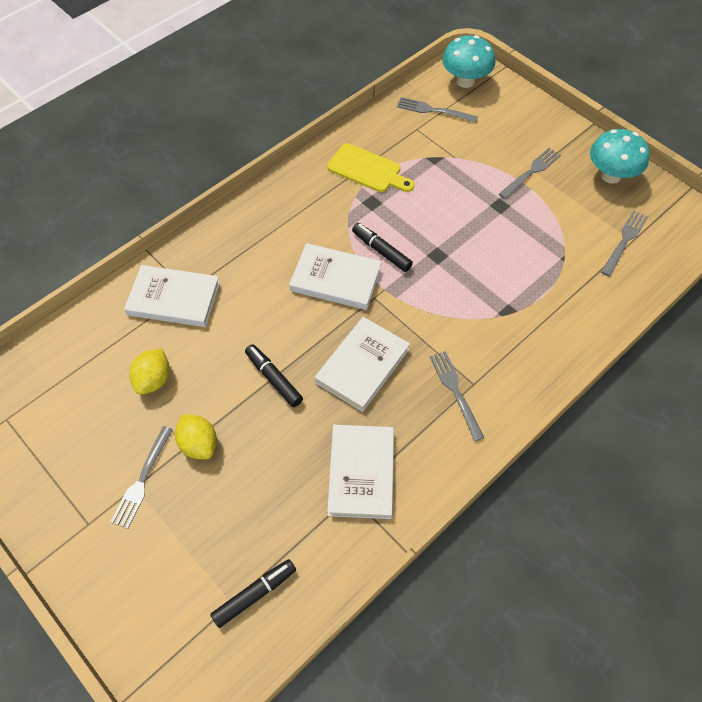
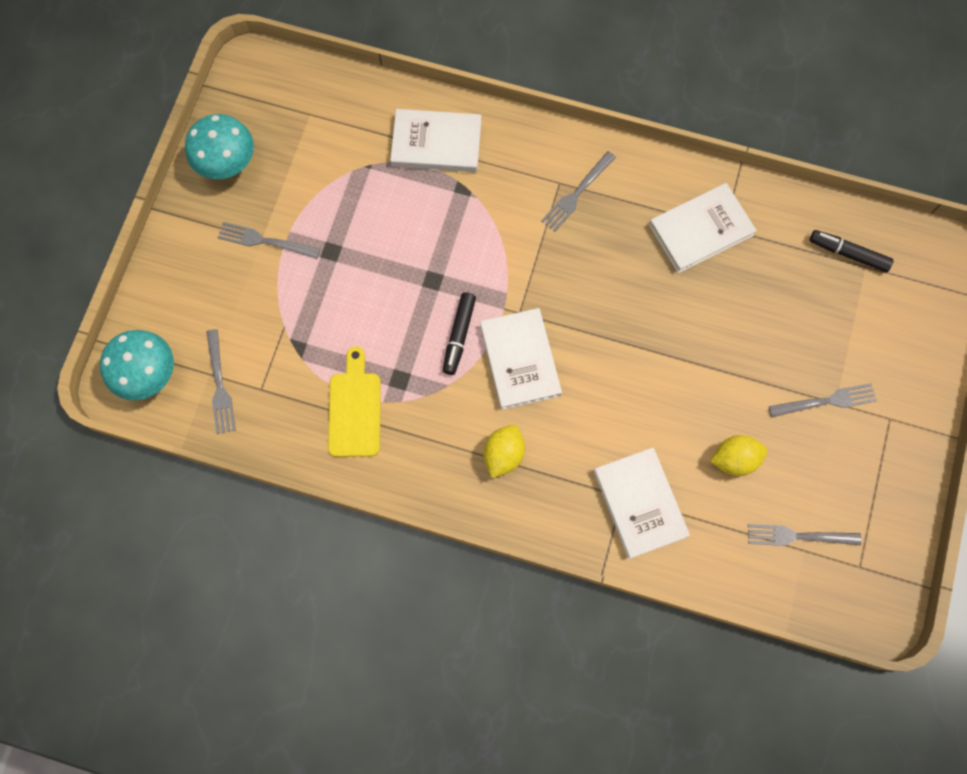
camera: 120 degrees left, 15 degrees up
(199, 444) = (765, 376): yellow lemon -> yellow lemon (503, 454)
(274, 378) = (663, 352): black marker -> none
(362, 365) = (600, 283): white book -> white book (436, 143)
(624, 241) = (314, 121): grey fork -> grey fork (798, 536)

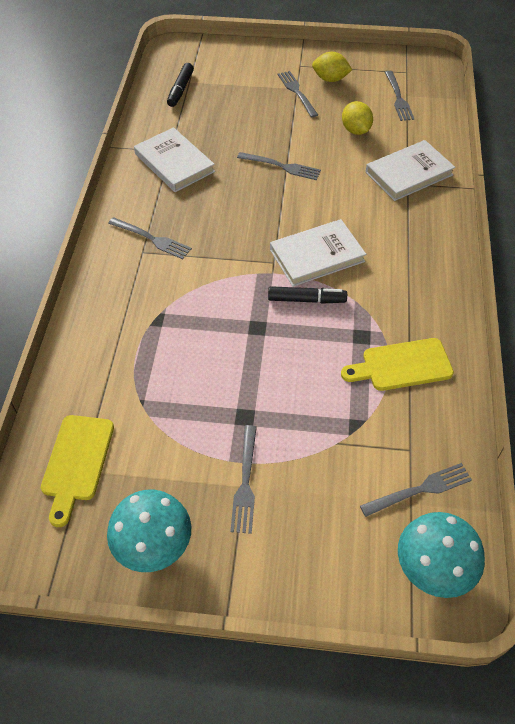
camera: 100 degrees left, 20 degrees down
(318, 110) = (77, 462): none -> yellow cutting board
(436, 143) = (110, 348): white book -> none
(503, 454) = (402, 255): yellow lemon -> yellow lemon (330, 79)
(676, 352) = (282, 166): none -> grey fork

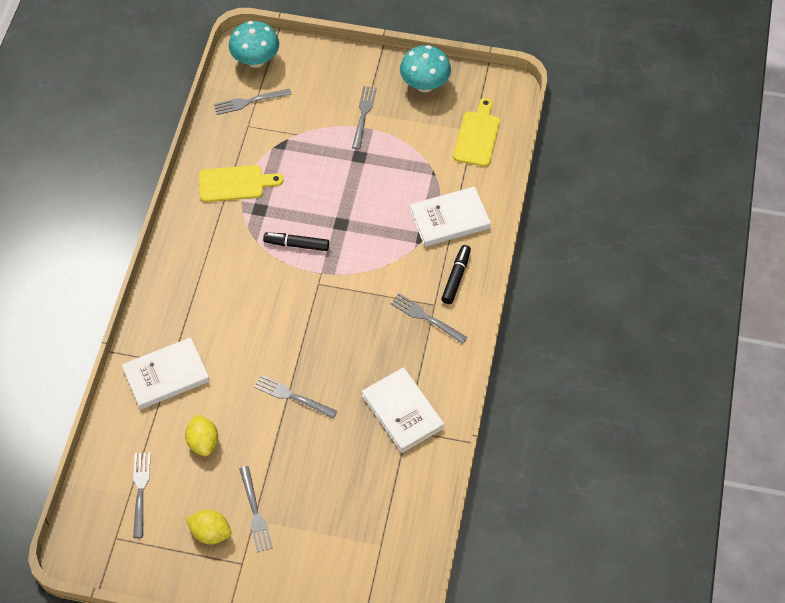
camera: 175 degrees left, 5 degrees up
(180, 90) = (392, 530): black marker -> black marker (456, 277)
(317, 255) = (279, 287): white book -> white book (449, 219)

